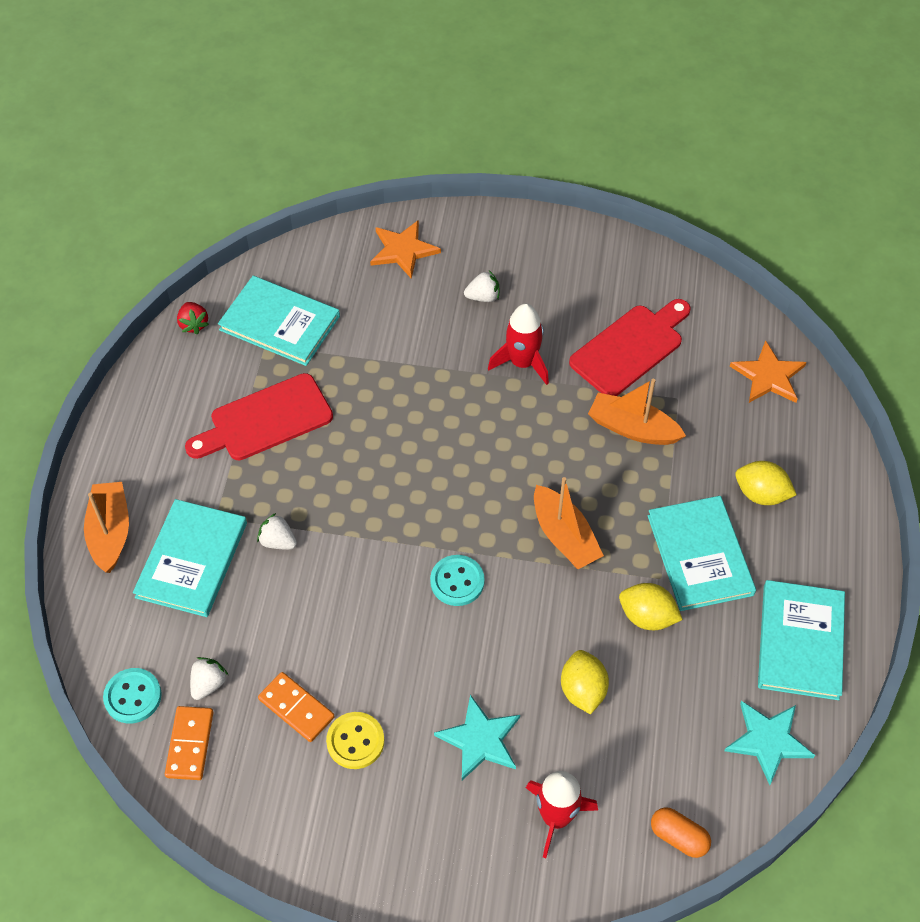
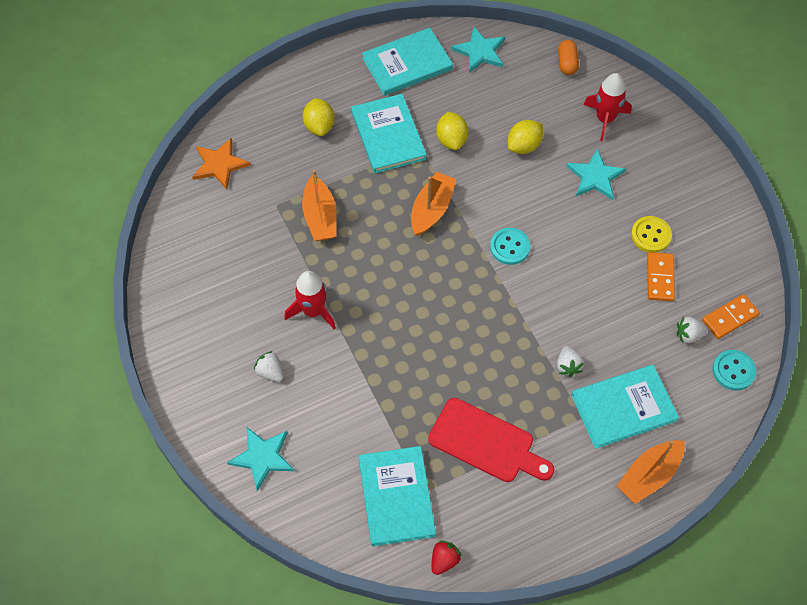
camera: 125 degrees left, 5 degrees up
(403, 250) = (262, 457): orange star -> turquoise star
(630, 348) = (252, 253): red cutting board -> none
(700, 555) = (388, 135): turquoise book -> turquoise book turned 60 degrees counterclockwise

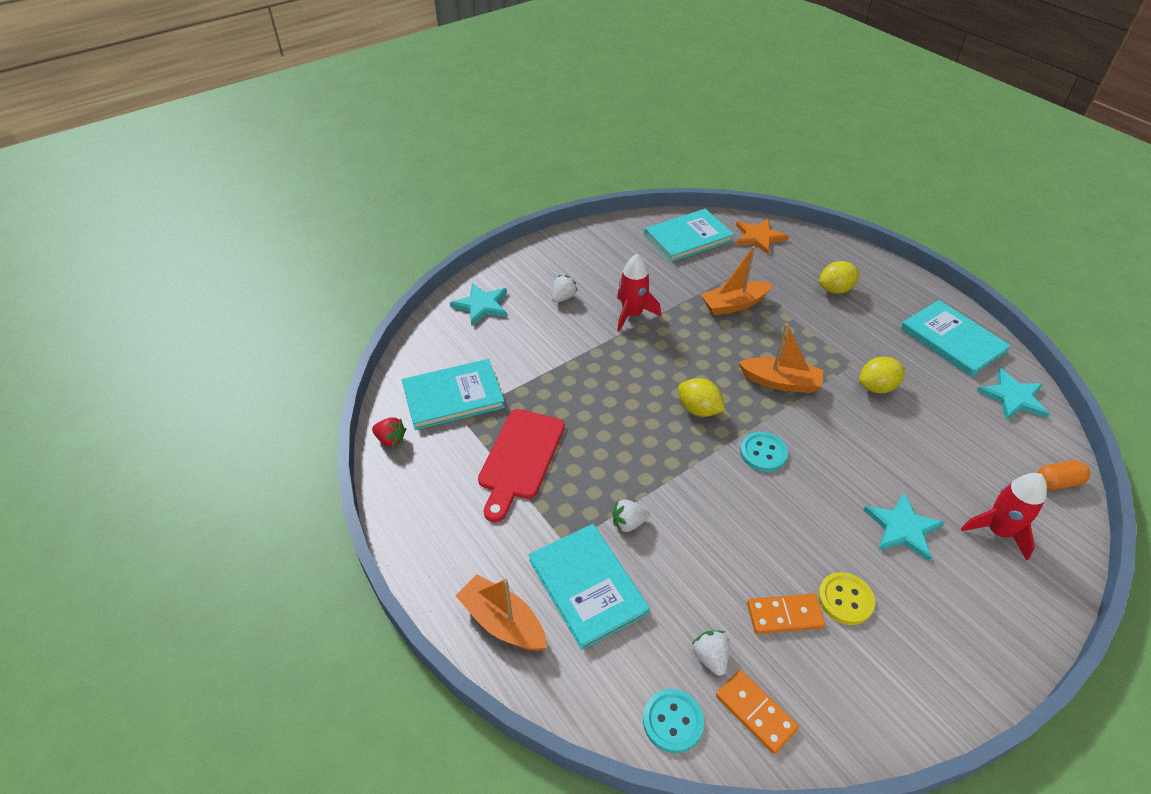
camera: 80 degrees right, 15 degrees down
(388, 135) = (853, 338): turquoise book -> turquoise book (688, 238)
(524, 146) = (906, 451): yellow lemon -> yellow lemon (698, 409)

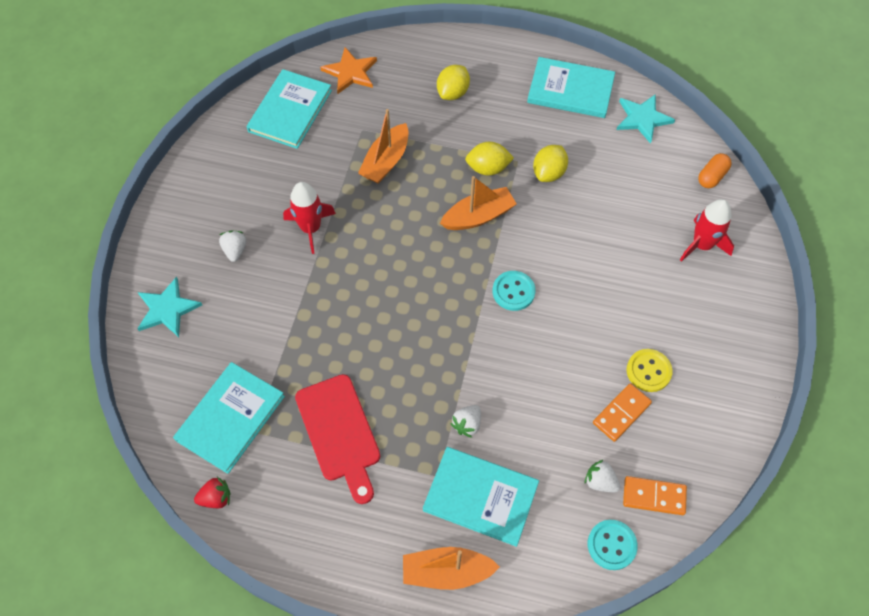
camera: 40 degrees left, 15 degrees up
(698, 409) = (438, 286): yellow lemon -> yellow lemon (488, 168)
(902, 528) = (645, 287): turquoise star -> none

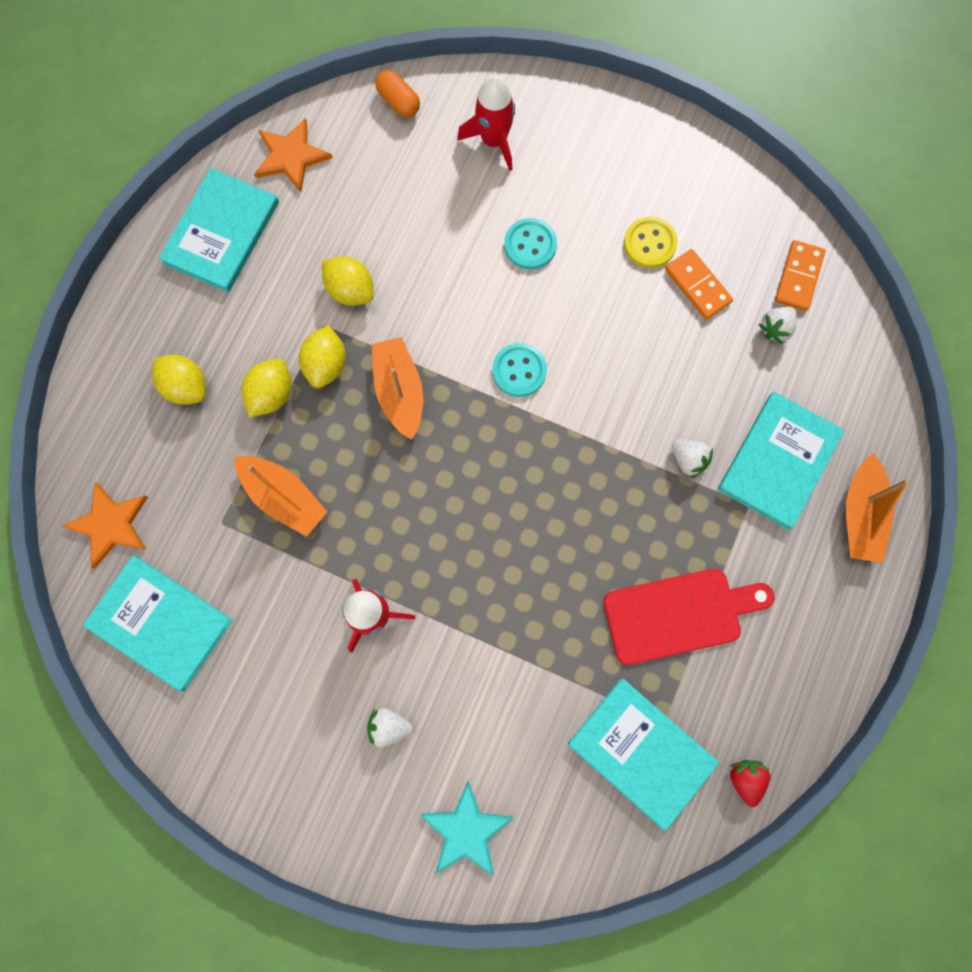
camera: 80 degrees left, 15 degrees up
(458, 141) = (271, 394): none -> yellow lemon
(611, 545) = (847, 334): turquoise button -> turquoise button (530, 245)
(642, 118) = (291, 156): turquoise star -> orange star

